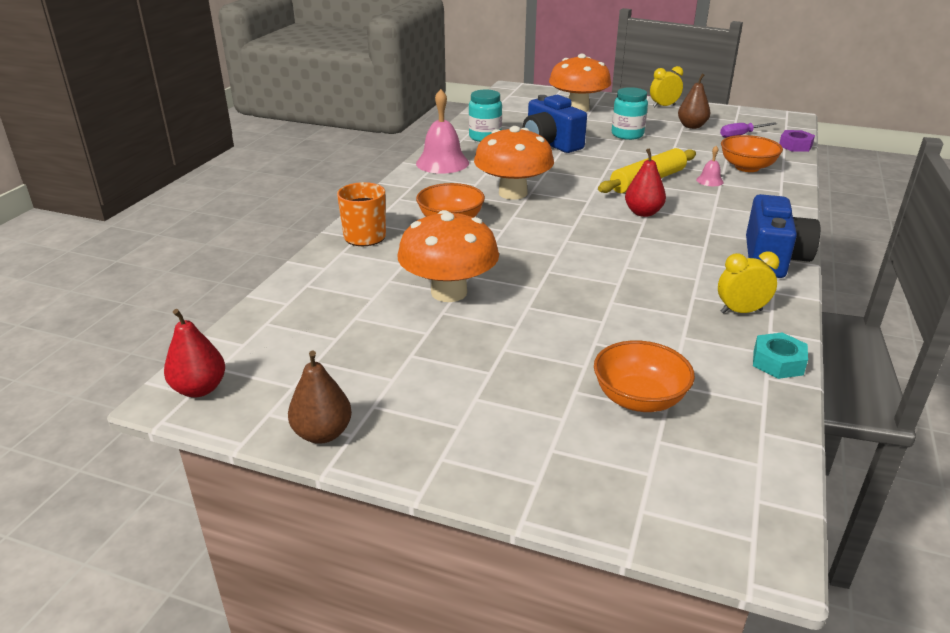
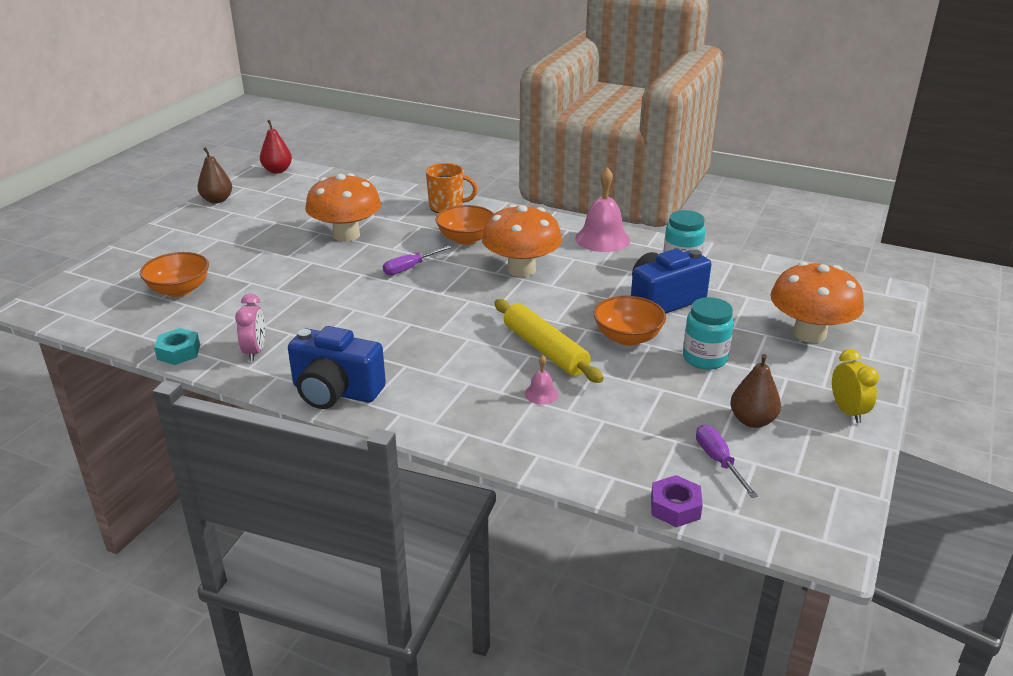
camera: 95 degrees right, 0 degrees up
(525, 245) = (410, 268): none -> purple screwdriver
(643, 213) = (461, 334): red pear -> none
(741, 311) = (255, 351): yellow clock -> pink clock
(747, 167) = (584, 435): orange bowl -> orange bowl (627, 337)

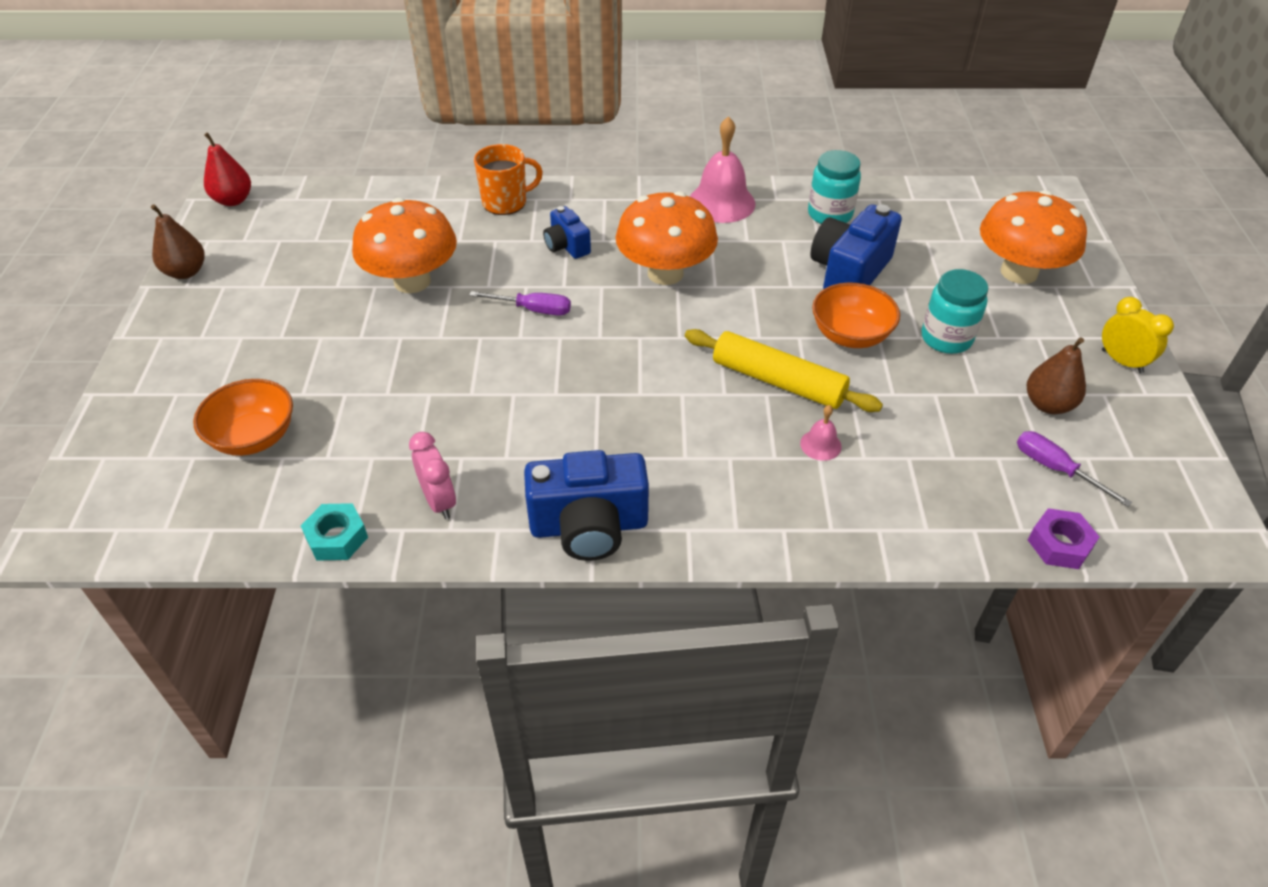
camera: 25 degrees left, 15 degrees up
(410, 268) = (533, 310): purple screwdriver -> purple screwdriver turned 105 degrees counterclockwise
(466, 239) = (566, 246): orange bowl -> blue camera

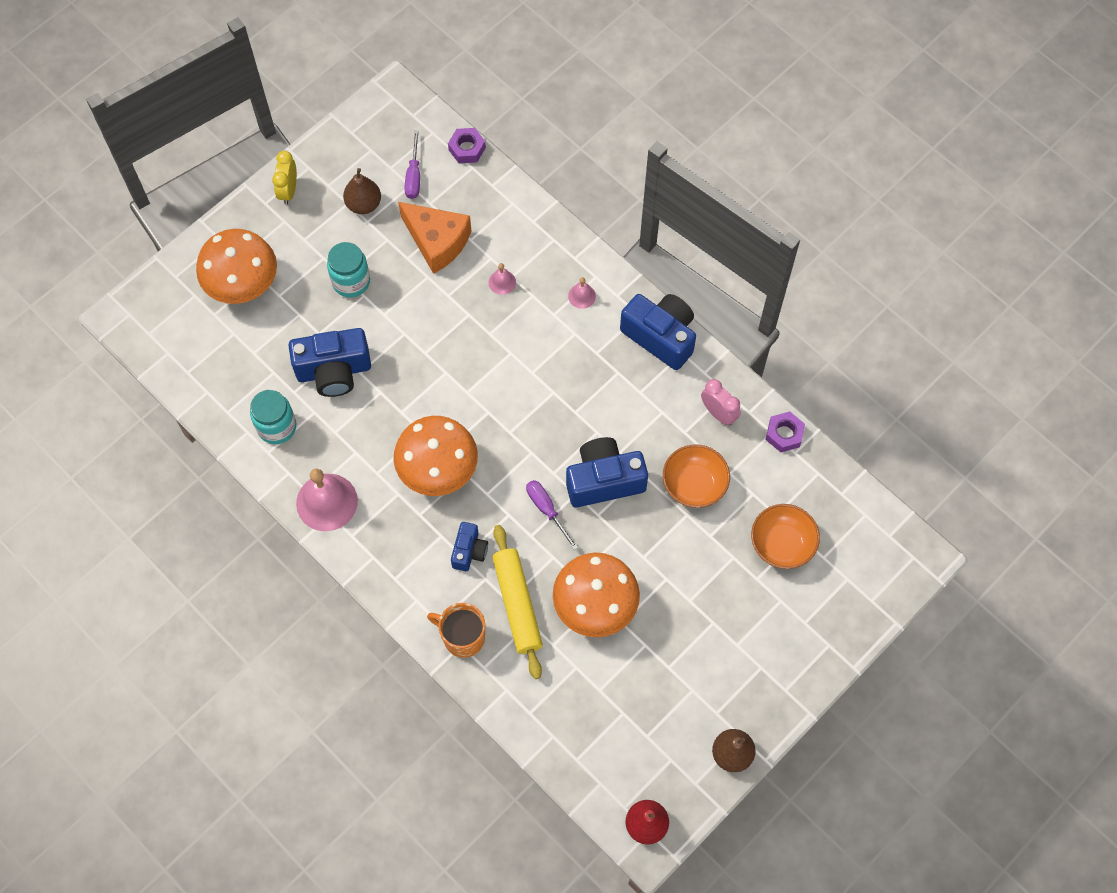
camera: 135 degrees left, 20 degrees up
(337, 538) = (784, 434): turquoise nut -> purple nut
(439, 501) = (718, 413): pink clock -> pink clock turned 120 degrees clockwise
(503, 363) = (604, 480): none -> blue camera
(725, 497) = (582, 296): none -> pink bell
(778, 381) = (473, 335): yellow rolling pin -> yellow rolling pin (517, 604)
(850, 335) = (397, 329): orange bowl -> orange bowl (694, 484)
(934, 429) = (437, 241): none -> orange cheese

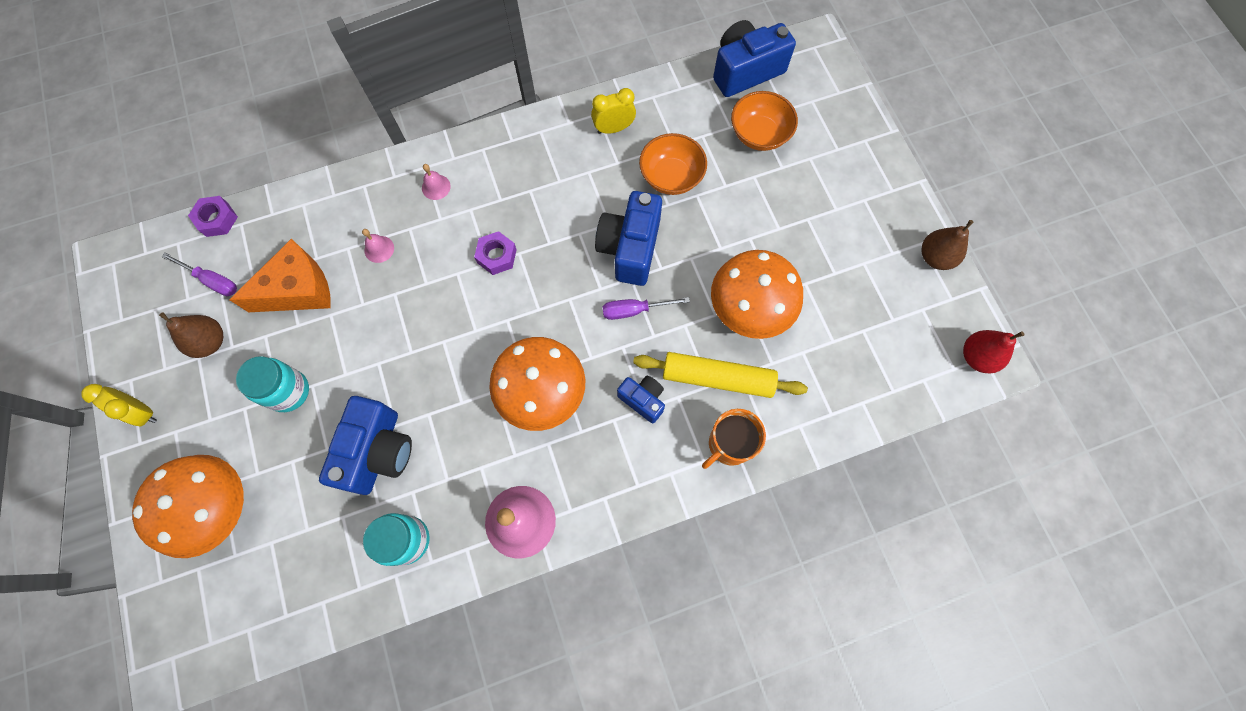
camera: 65 degrees left, 5 degrees up
(660, 336) = (515, 141): blue camera -> blue camera (745, 71)
(718, 413) = (613, 128): pink clock -> yellow clock
(784, 434) = (659, 88): purple nut -> purple nut (497, 256)

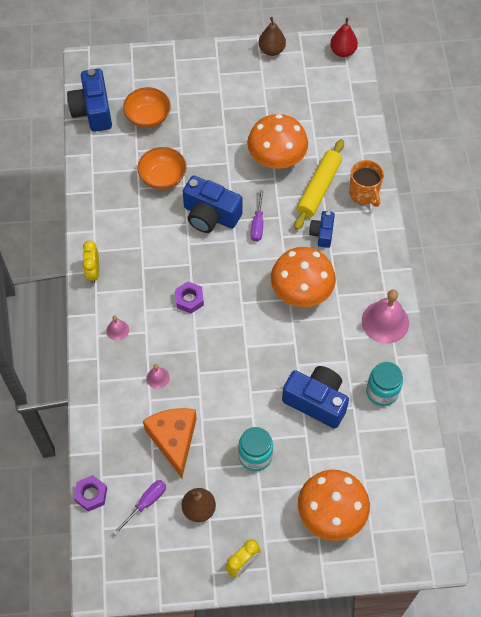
camera: 75 degrees left, 10 degrees down
(613, 128) = (110, 203): yellow clock -> yellow clock (93, 272)
(643, 400) = (322, 233): blue camera -> blue camera turned 45 degrees counterclockwise

